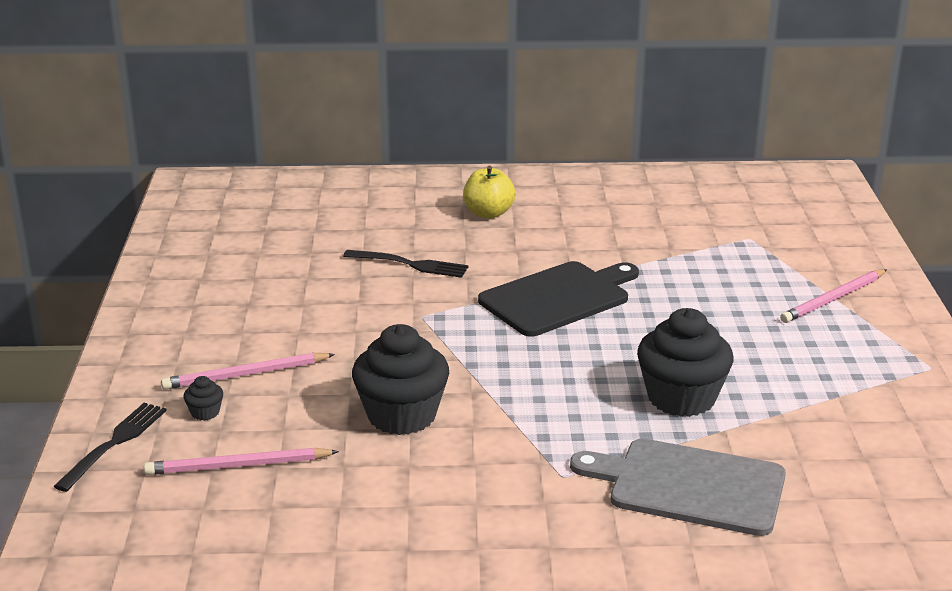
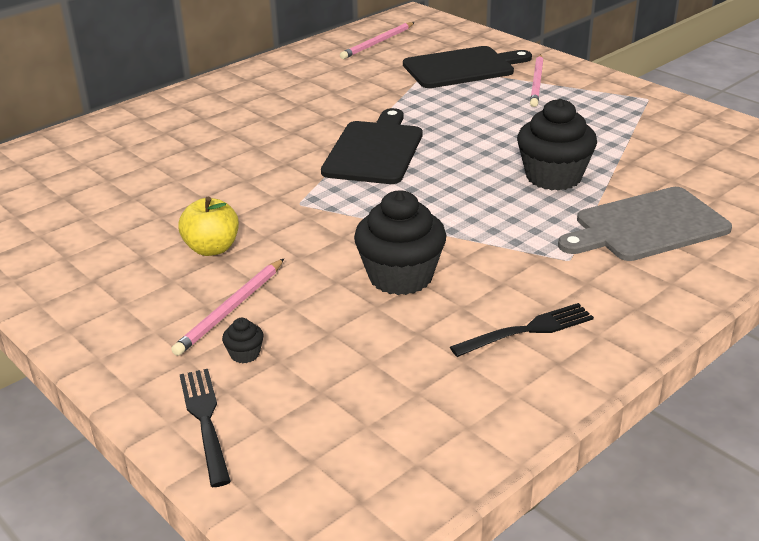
camera: 40 degrees left, 5 degrees up
(238, 466) = (341, 378): pink pencil -> pink pencil (378, 43)
(410, 264) = (230, 173): black fork -> black fork (527, 330)
(488, 213) = (231, 116): yellow apple -> yellow apple (212, 248)
(780, 252) = (462, 67): none -> black cutting board

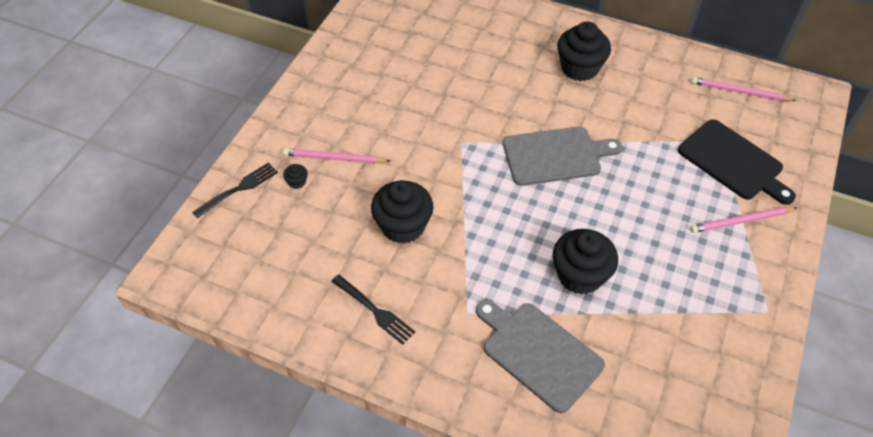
camera: 65 degrees right, 20 degrees up
(212, 248) = (390, 123): yellow apple -> none
(259, 106) = (579, 68): none -> black cupcake
(375, 150) = (556, 156): black cutting board -> grey cutting board

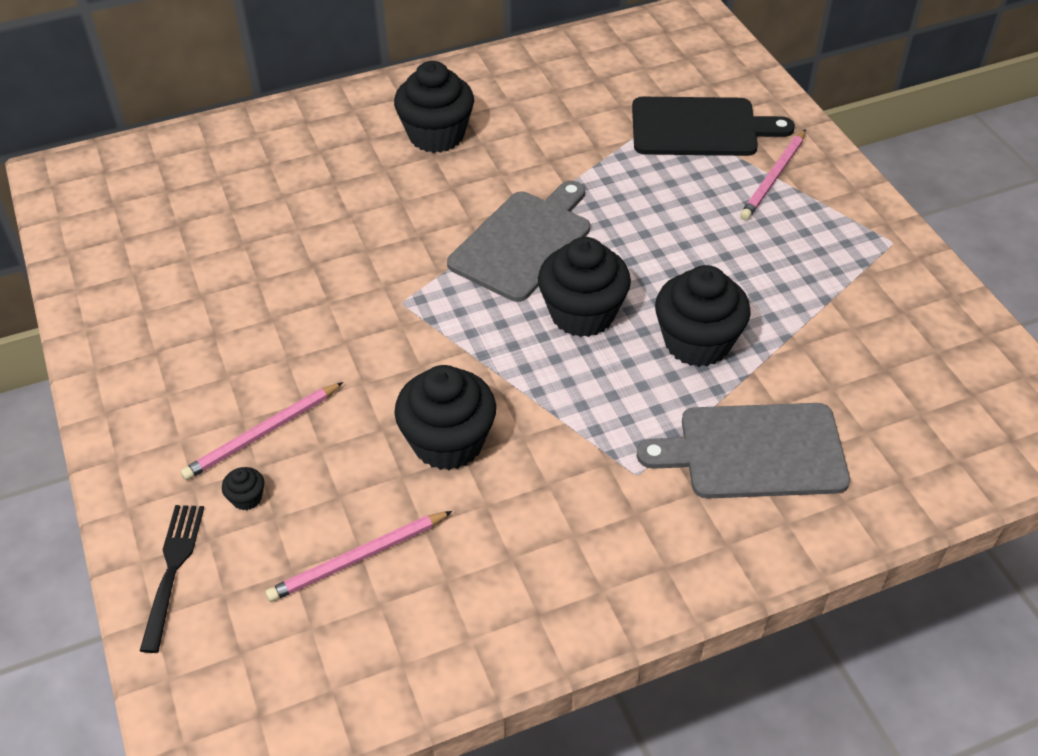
camera: 45 degrees left, 5 degrees down
(374, 311) = (533, 560): black fork -> none
(539, 214) = (582, 314): none -> black cupcake
(740, 92) = (625, 57): pink pencil -> pink pencil (359, 558)

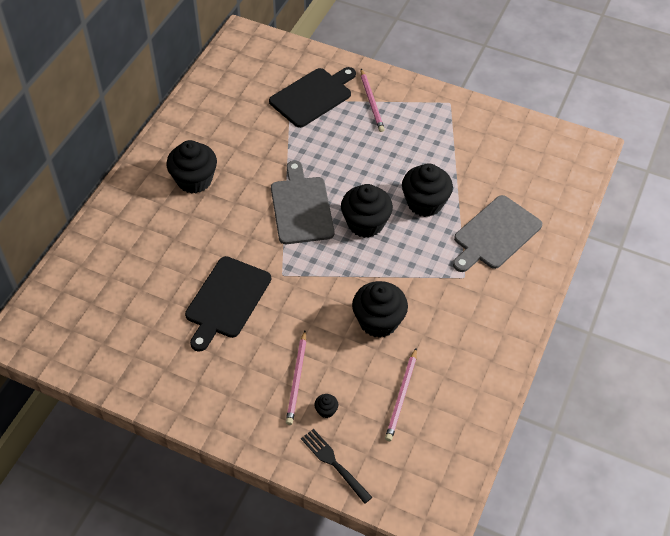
camera: 45 degrees left, 5 degrees up
(302, 285) = (226, 300): none -> black cutting board

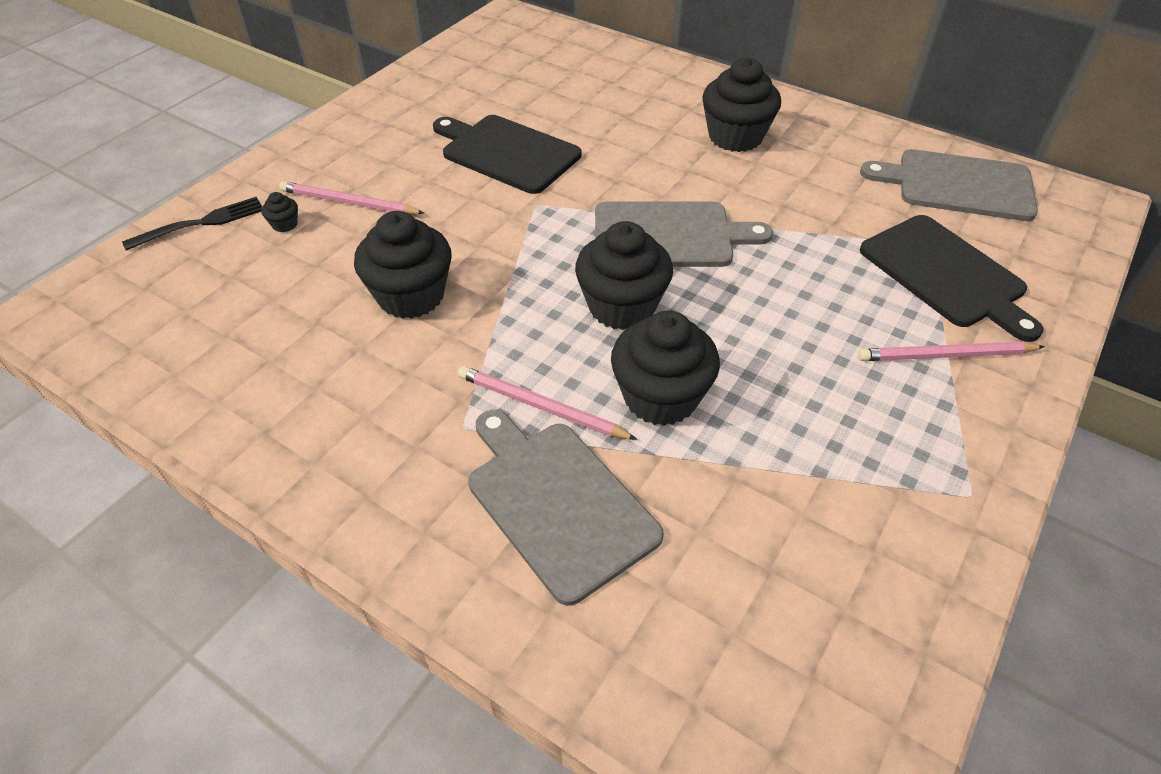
camera: 100 degrees right, 5 degrees down
(234, 84) = (958, 185): none -> grey cutting board
(402, 396) = (262, 303): pink pencil -> pink pencil (541, 407)

